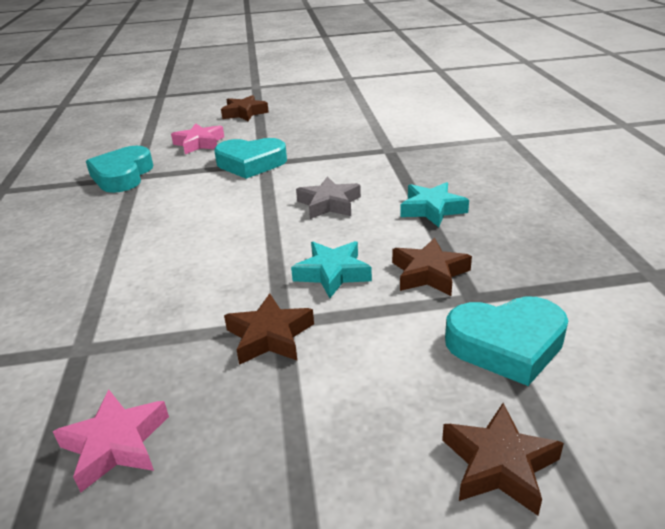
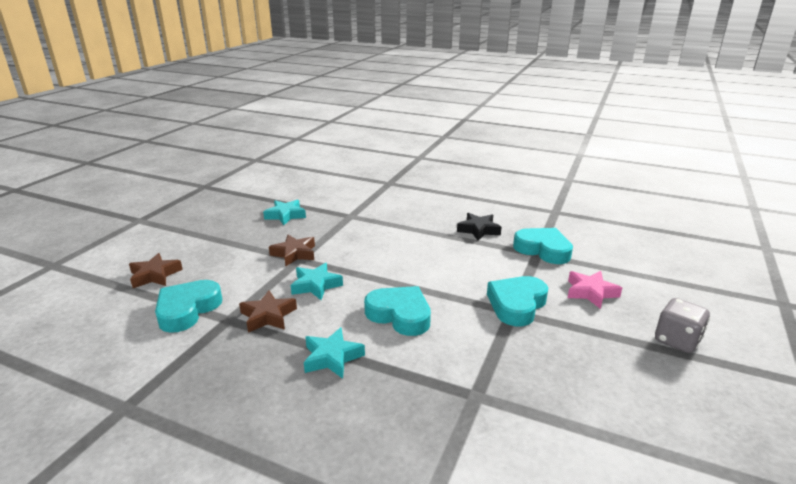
camera: 120 degrees right, 5 degrees down
(86, 220) = (478, 230): none -> black star
(116, 444) = (285, 215): pink star -> turquoise star
(244, 113) = (677, 340): brown star -> grey dice
(329, 204) = (400, 315): grey star -> turquoise heart

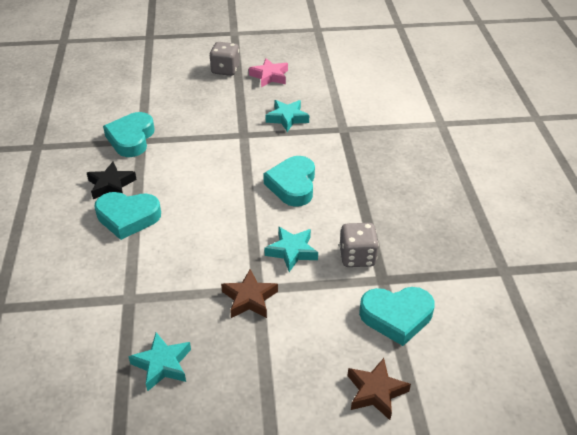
camera: 120 degrees left, 15 degrees up
(268, 316) = (357, 257): brown star -> grey dice
(332, 357) = (368, 198): turquoise star -> turquoise star (287, 118)
(516, 305) = (232, 134): turquoise heart -> turquoise heart (128, 217)
(590, 292) = (189, 106): pink star -> pink star (269, 76)

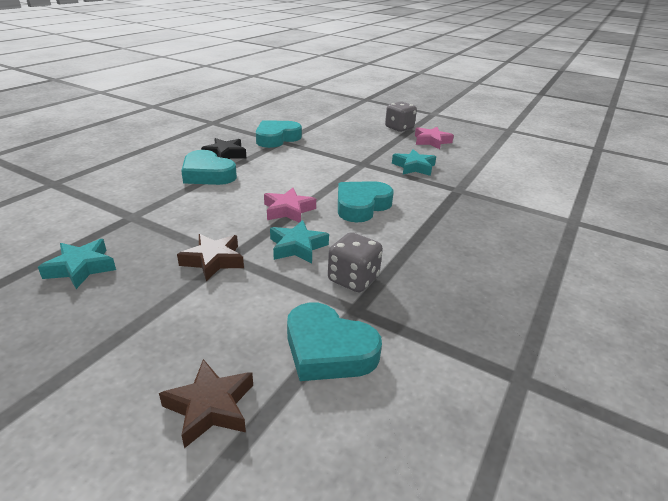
camera: 35 degrees right, 10 degrees down
(244, 220) = (288, 210): none -> pink star

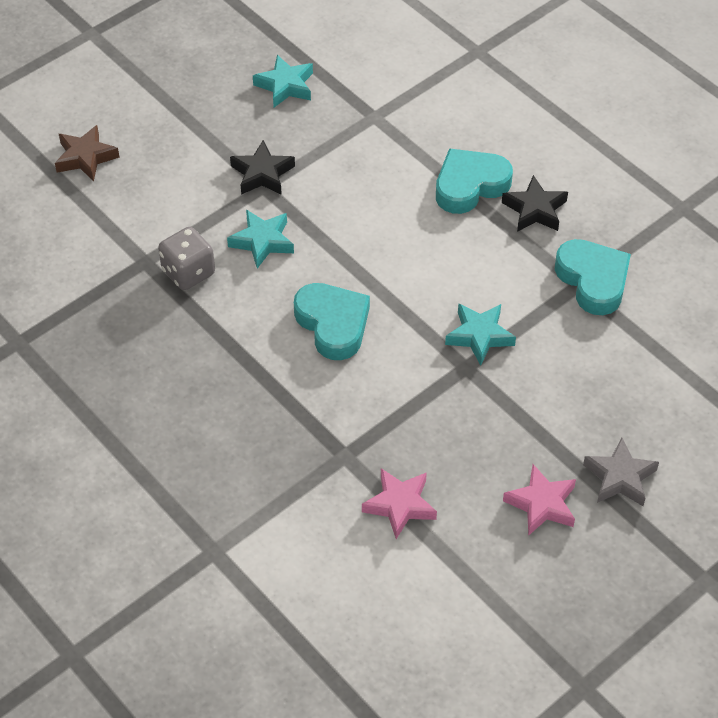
camera: 110 degrees right, 20 degrees up
(213, 260) = (262, 174): brown star -> black star
(288, 210) = (345, 249): pink star -> pink star (400, 505)
(328, 350) = (106, 231): turquoise heart -> none
(399, 128) = (620, 477): grey dice -> grey star
(414, 167) = (436, 430): turquoise star -> turquoise star (479, 336)

